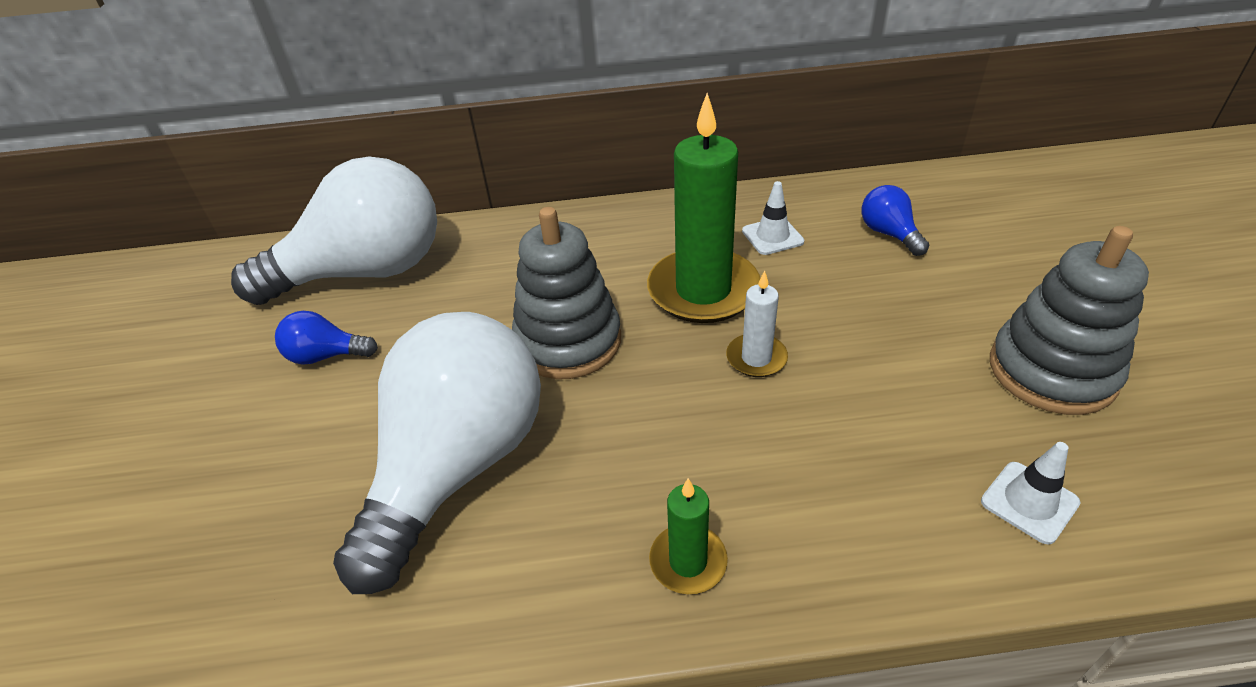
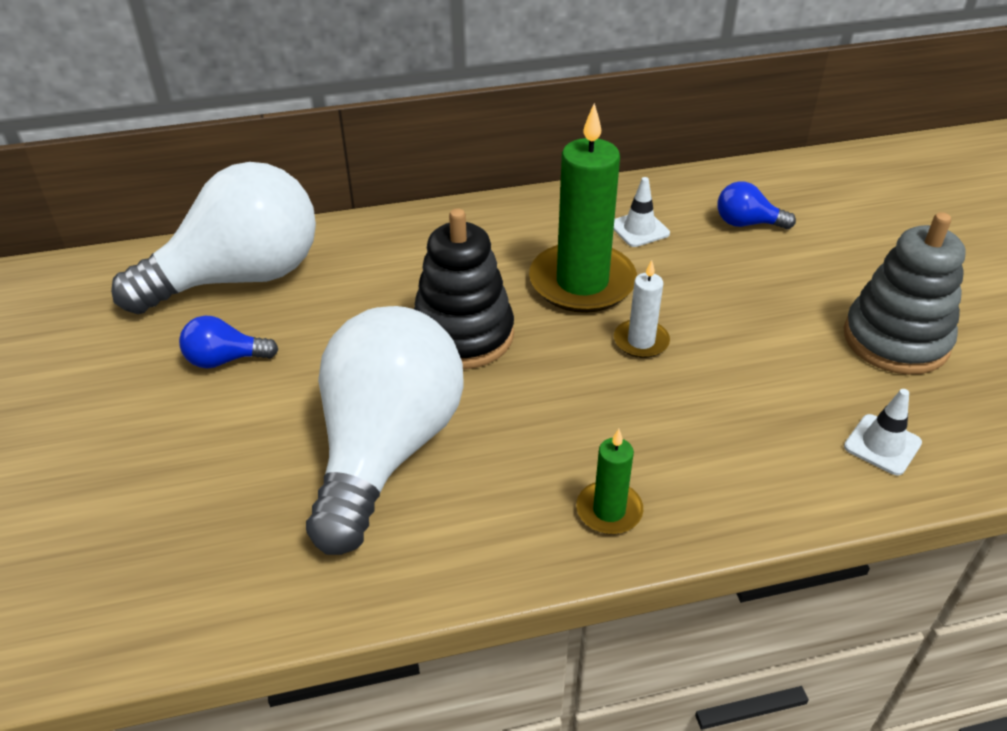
camera: 10 degrees left, 0 degrees up
(568, 341) = (463, 335): grey stacking toy -> black stacking toy
(889, 234) = (747, 223): blue light bulb -> blue light bulb turned 45 degrees counterclockwise

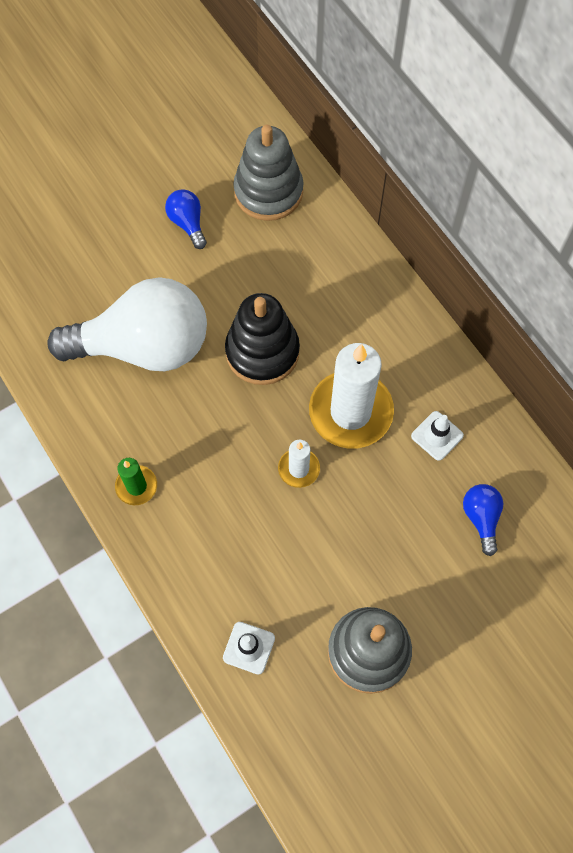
camera: 70 degrees right, 25 degrees up
(240, 278) = (268, 192): white light bulb -> grey stacking toy
(582, 282) = (350, 412): green candle -> white candle

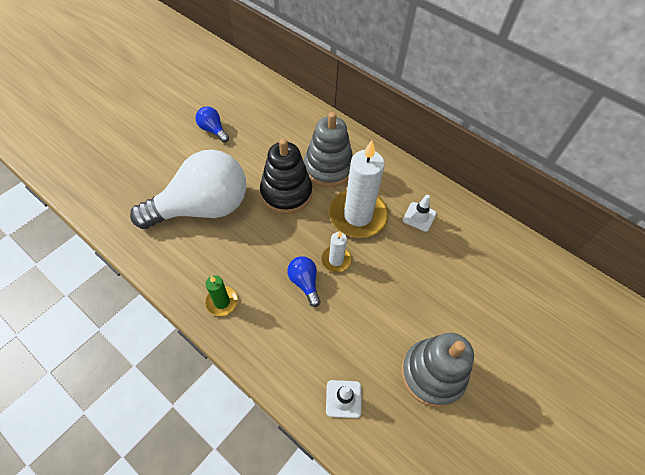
camera: 20 degrees left, 10 degrees down
(268, 192) = (260, 103): grey stacking toy -> grey stacking toy (328, 168)
(481, 518) = (469, 260): blue light bulb -> blue light bulb (304, 283)

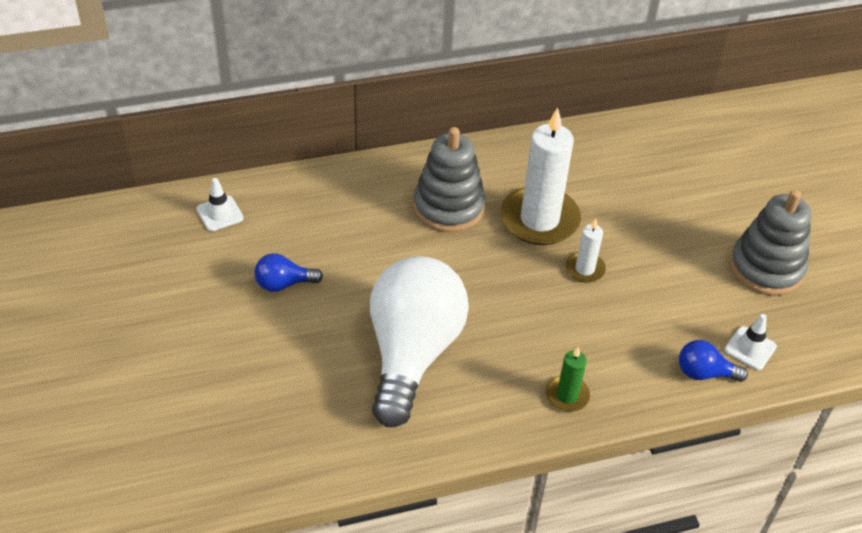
camera: 55 degrees left, 10 degrees down
(286, 193) = (455, 263): black stacking toy -> none
(304, 283) = (594, 310): blue light bulb -> blue light bulb (704, 373)
(419, 217) = (580, 172): white traffic cone -> white traffic cone (220, 213)

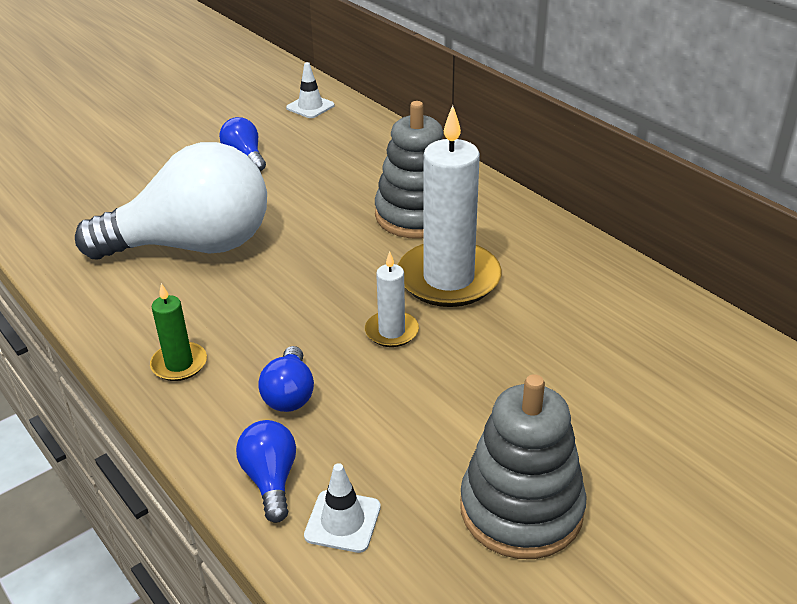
camera: 70 degrees right, 10 degrees down
(627, 342) = (289, 394): none -> blue light bulb

